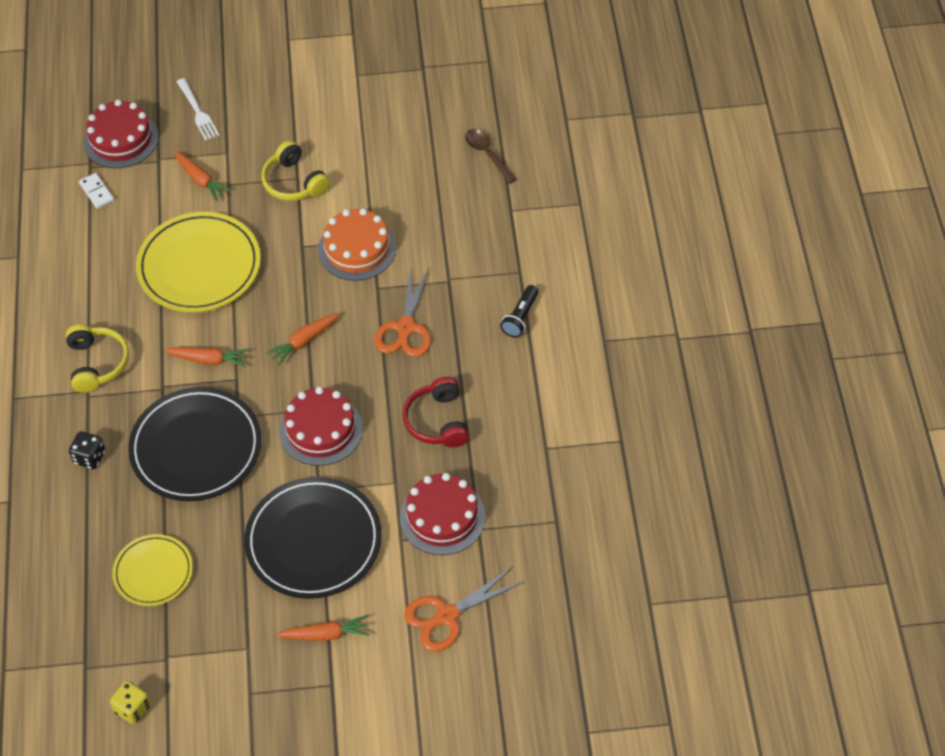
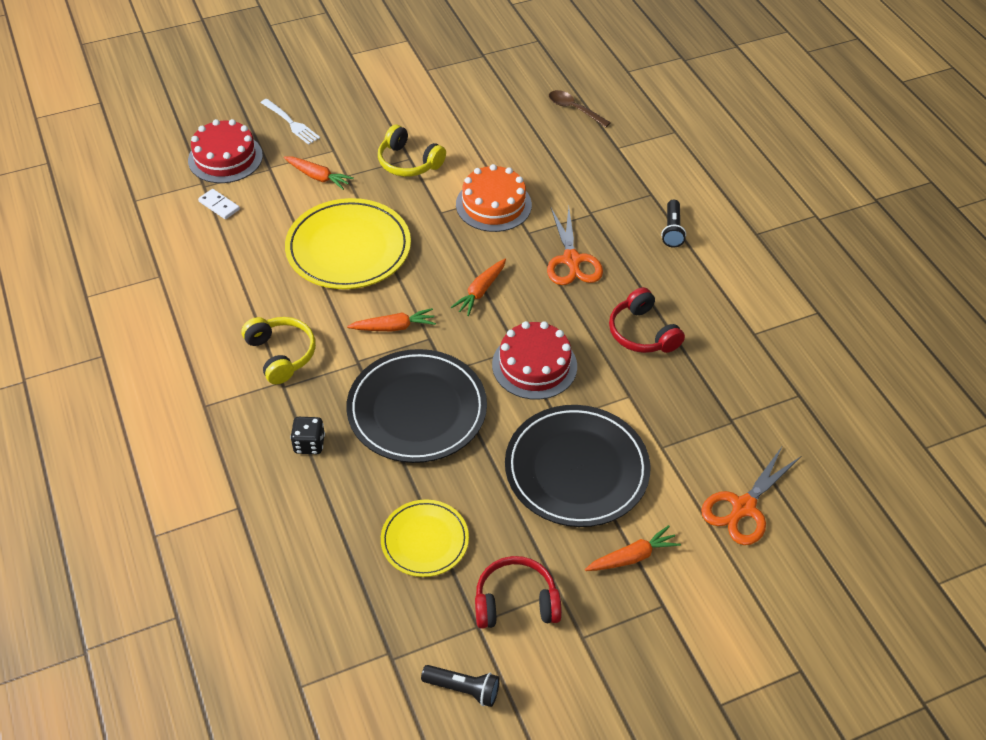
camera: 20 degrees left, 5 degrees down
(133, 708) = (463, 689): yellow dice -> black flashlight
(207, 647) = (515, 602): none -> red headphones
(442, 517) = (691, 416): red cake -> none

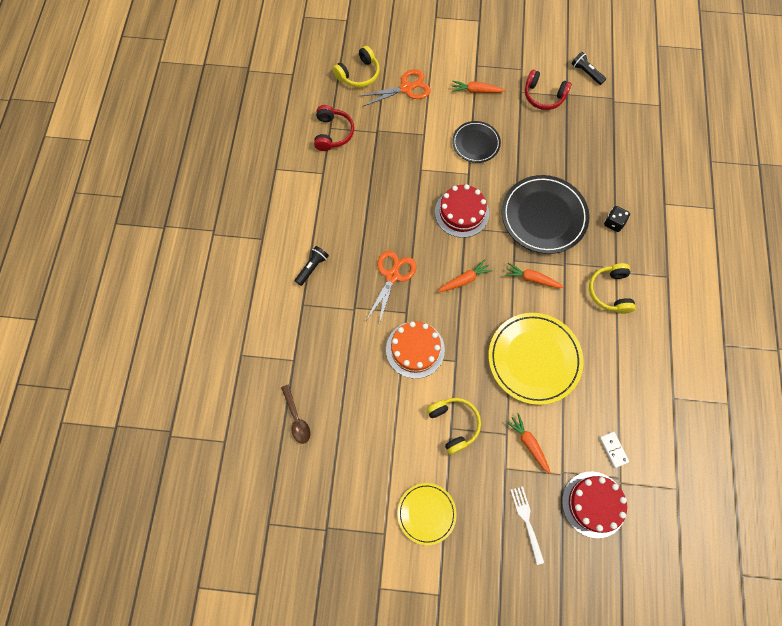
camera: 150 degrees left, 20 degrees up
(424, 540) = (573, 143): yellow plate -> yellow plate (426, 513)
(576, 469) = (476, 143): black plate -> black plate, size x0.58
(642, 333) = (386, 204): red headphones -> red headphones (333, 133)
(832, 495) = (359, 74): none -> yellow headphones

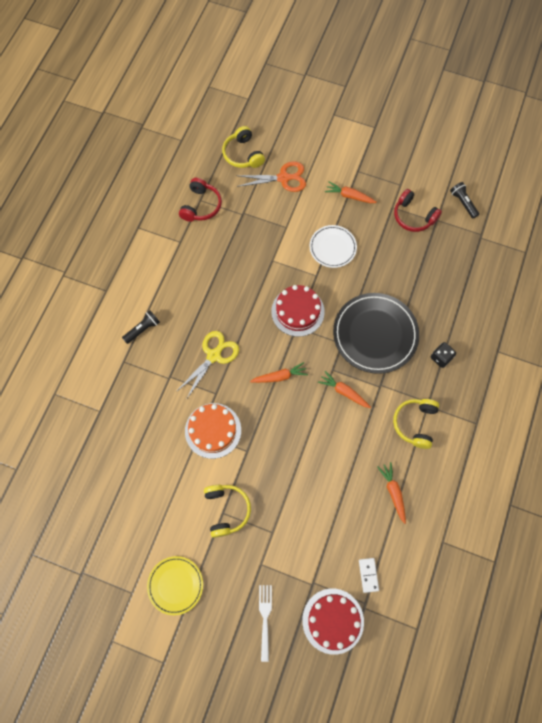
camera: 15 degrees right, 0 degrees up
(297, 418) = (86, 466): brown spoon -> none
(359, 74) = (243, 154): yellow headphones -> yellow headphones turned 90 degrees clockwise
(392, 275) = (214, 355): orange scissors -> yellow scissors
(476, 143) = (332, 247): black plate -> white plate
(528, 443) = (290, 547): orange carrot -> orange carrot (393, 492)
(534, 359) = (321, 469): yellow plate -> none

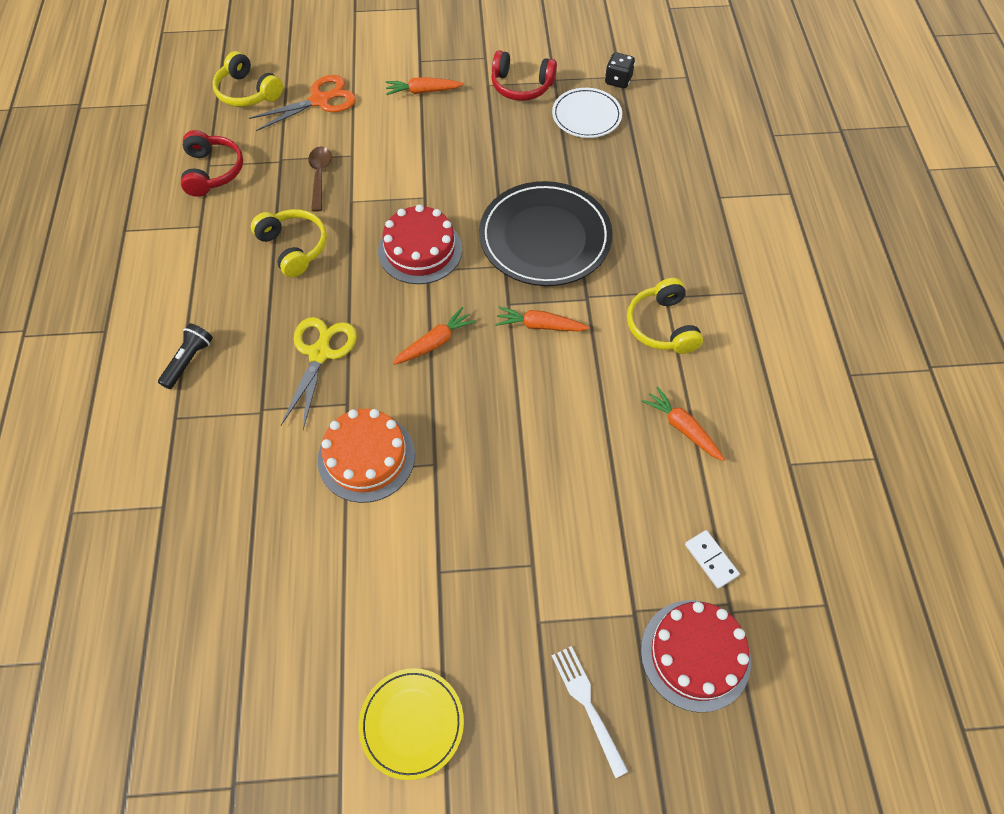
camera: 25 degrees left, 10 degrees down
(226, 510) = (443, 564): yellow headphones -> yellow headphones (294, 247)
(261, 235) = (320, 176): none -> brown spoon
(332, 247) = (430, 157): white plate -> white plate (586, 116)
(441, 358) = (650, 232): black dice -> black dice (618, 80)
(463, 203) = (577, 51): black flashlight -> none

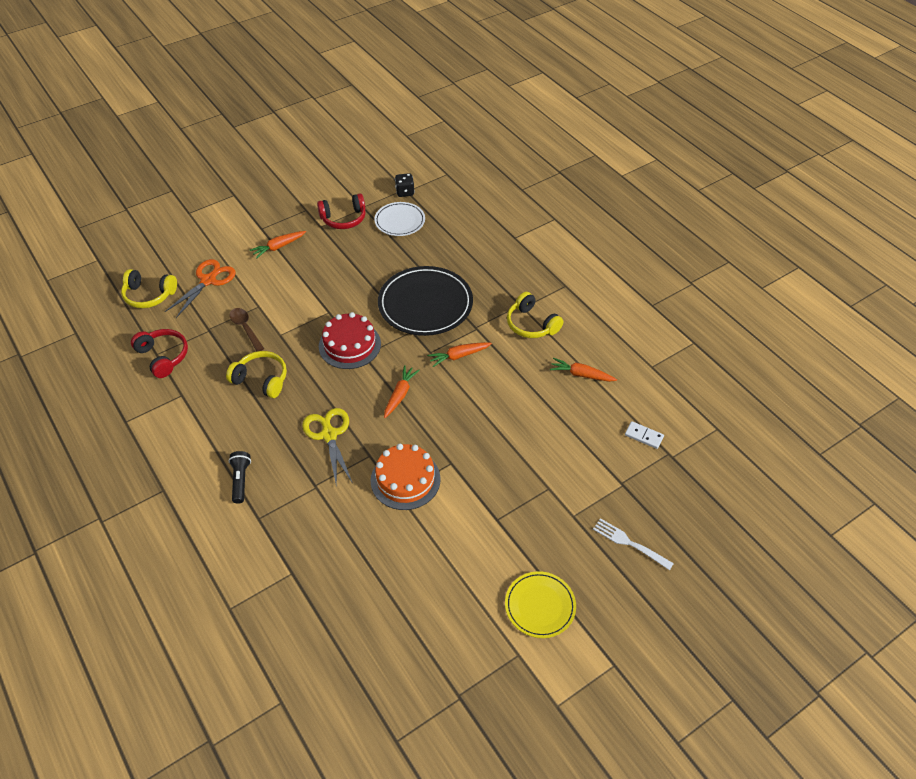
camera: 30 degrees left, 10 degrees down
(695, 654) = (668, 488): red cake -> none

